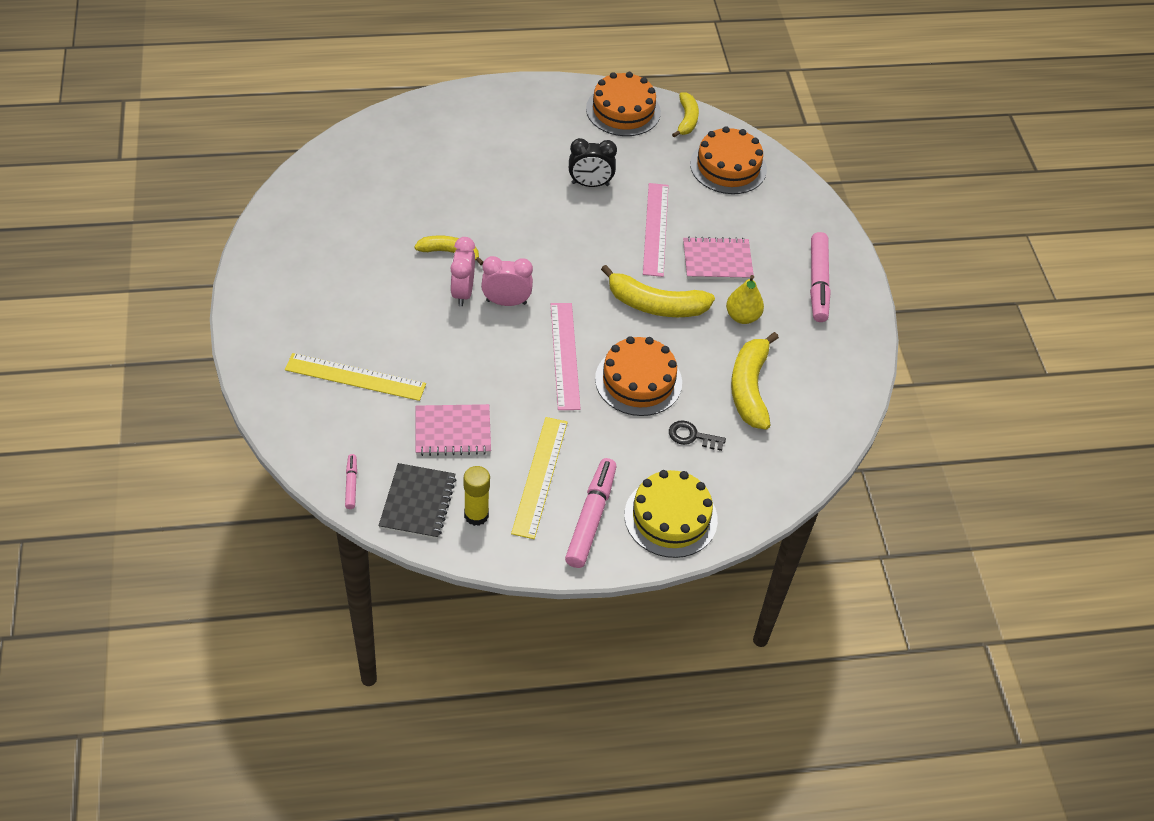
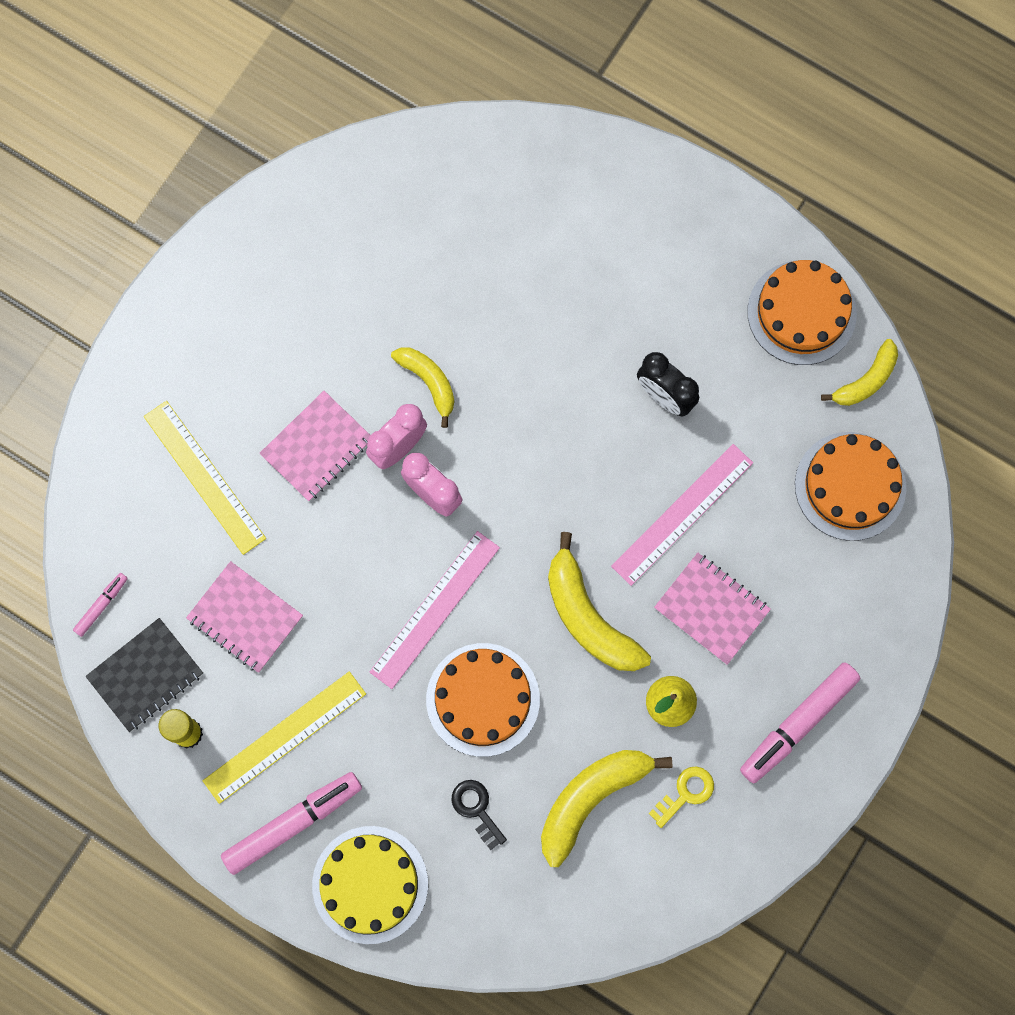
camera: 45 degrees right, 25 degrees up
(412, 321) = (317, 447): none -> pink notebook
(796, 352) = (686, 793): none -> yellow key

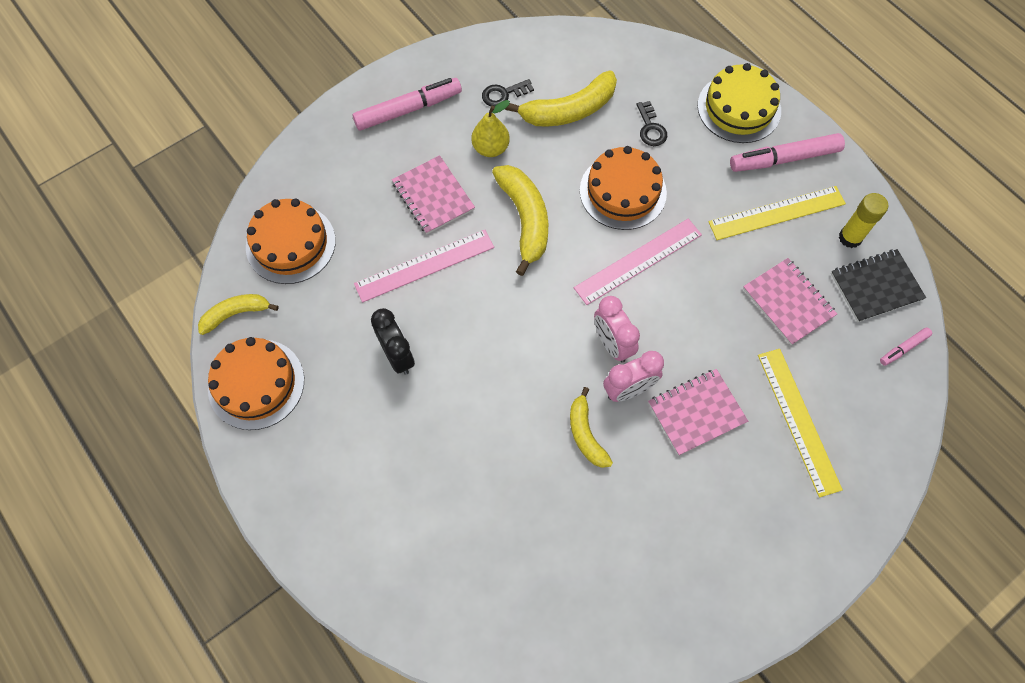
camera: 160 degrees left, 10 degrees down
(686, 793) = (503, 94): yellow key -> black key

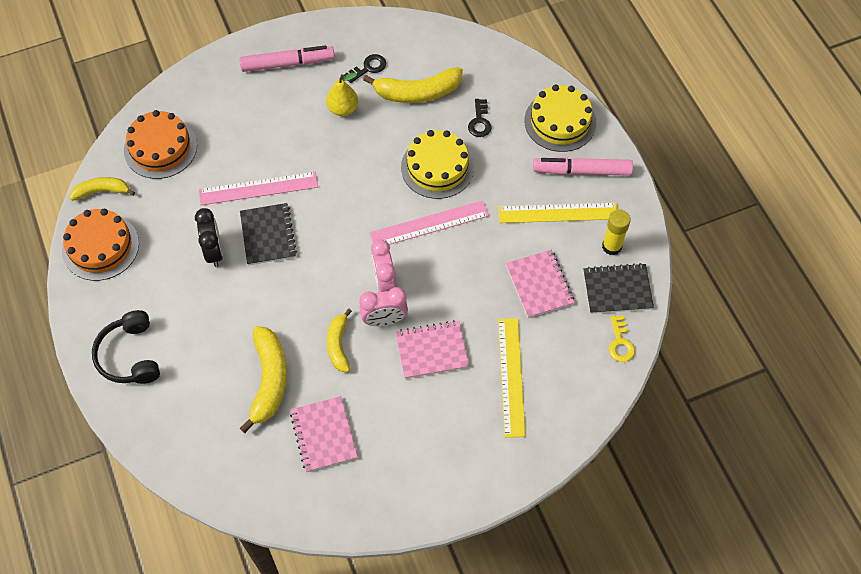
camera: 15 degrees right, 5 degrees down
(337, 514) = (130, 355): none -> black headphones
(433, 196) = (284, 136): pink notebook -> pink notebook (324, 435)
(455, 320) = (268, 235): none -> black notebook
(503, 94) = (368, 68): black key -> black key turned 150 degrees clockwise
(525, 220) = (350, 171): yellow banana -> yellow banana (269, 380)
(623, 191) = (437, 167): orange cake -> yellow cake
(903, 348) = (620, 343): pink marker -> yellow key

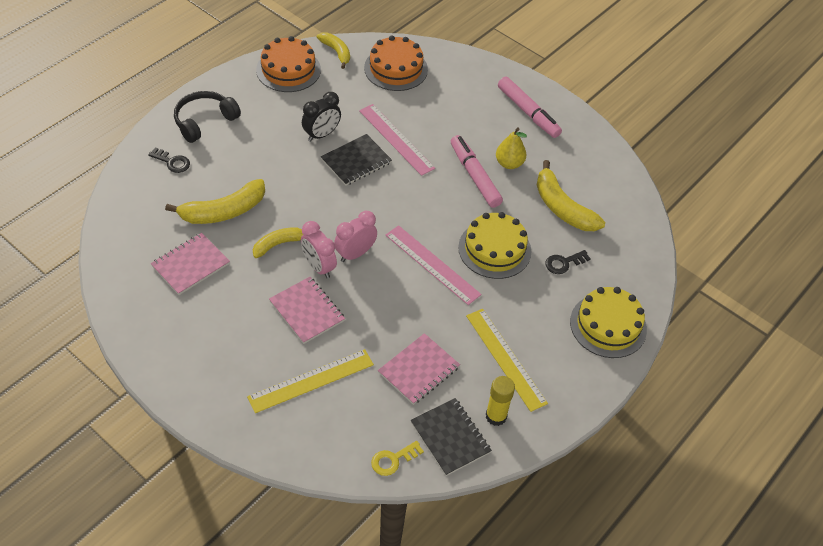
camera: 60 degrees right, 10 degrees down
(368, 68) = (563, 165): black key -> black key (172, 162)
(582, 171) = (565, 362): pink marker -> pink marker (475, 176)

